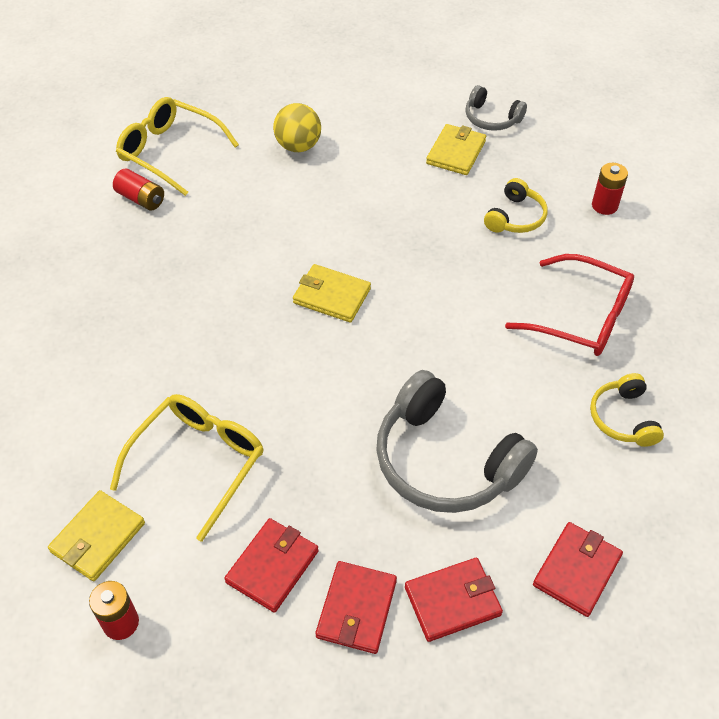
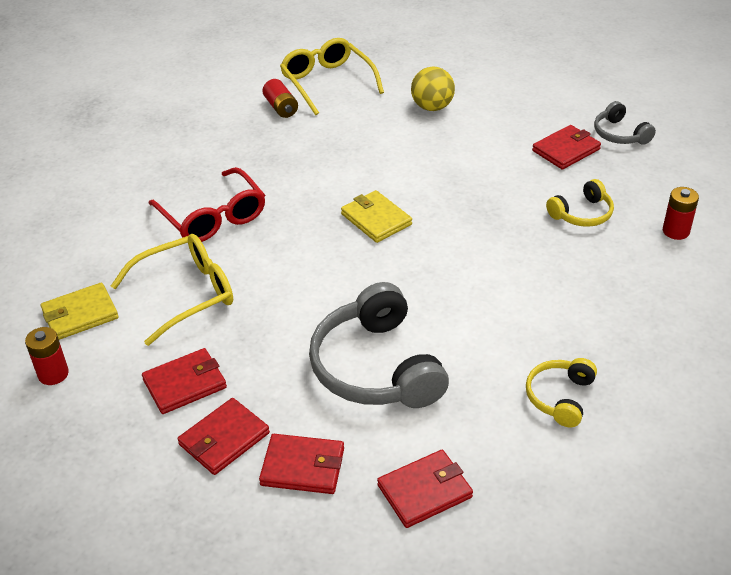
camera: 30 degrees right, 10 degrees down
(456, 152) = (566, 150): yellow wallet -> red wallet
(581, 317) = (583, 307): red glasses -> red glasses (213, 217)

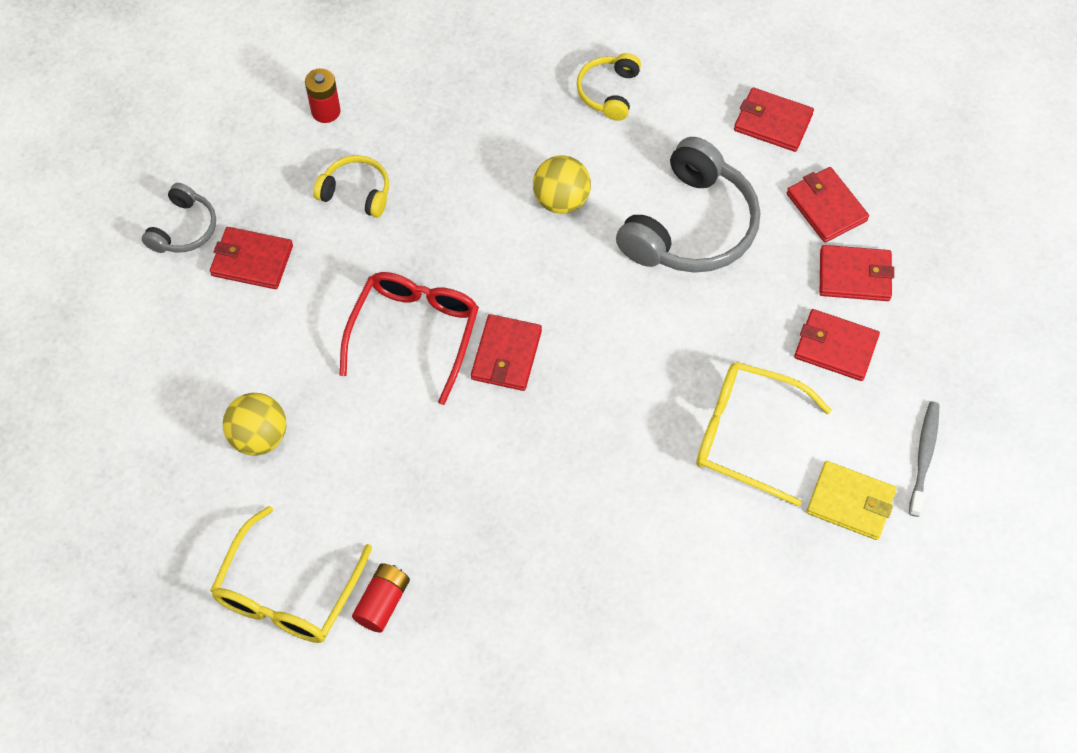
camera: 130 degrees left, 20 degrees up
(53, 374) = (924, 456): red battery -> grey toothbrush
(213, 217) = (628, 506): red glasses -> red glasses (414, 333)
(376, 219) = (506, 355): yellow wallet -> red wallet
(475, 309) = (561, 200): none -> yellow ball
(560, 397) = (609, 92): yellow headphones -> yellow headphones turned 120 degrees clockwise

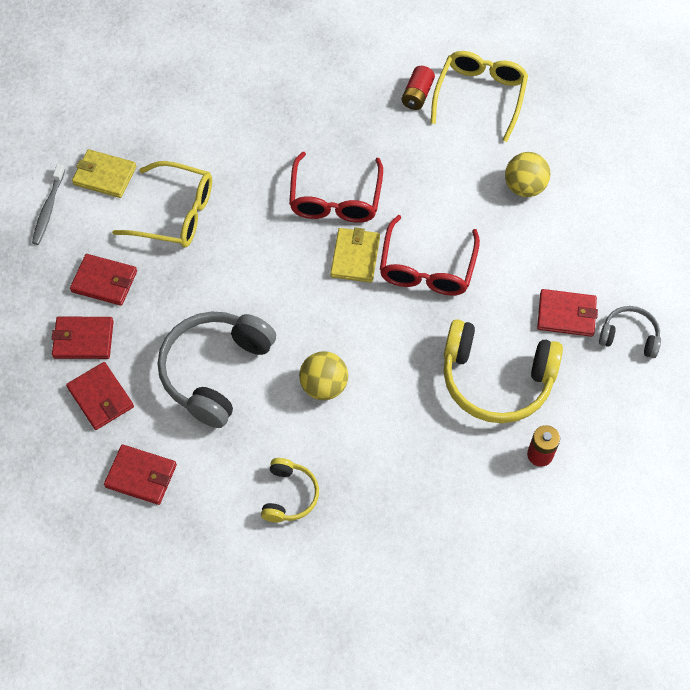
camera: 175 degrees right, 0 degrees up
(183, 228) = (629, 336): grey headphones -> grey headphones turned 90 degrees clockwise
(356, 192) = (496, 379): yellow headphones -> yellow headphones, size x1.92
(506, 355) = (355, 257): red wallet -> yellow wallet
(524, 440) = (335, 198): none -> red glasses

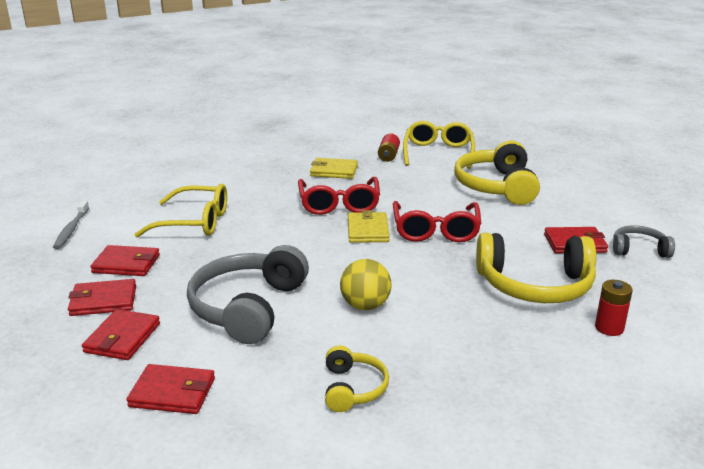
camera: 10 degrees left, 35 degrees down
(101, 397) = (122, 338): red wallet -> red wallet turned 60 degrees clockwise
(104, 175) = (126, 209): yellow wallet -> yellow wallet (333, 171)
(524, 187) = (497, 186): yellow ball -> yellow headphones

